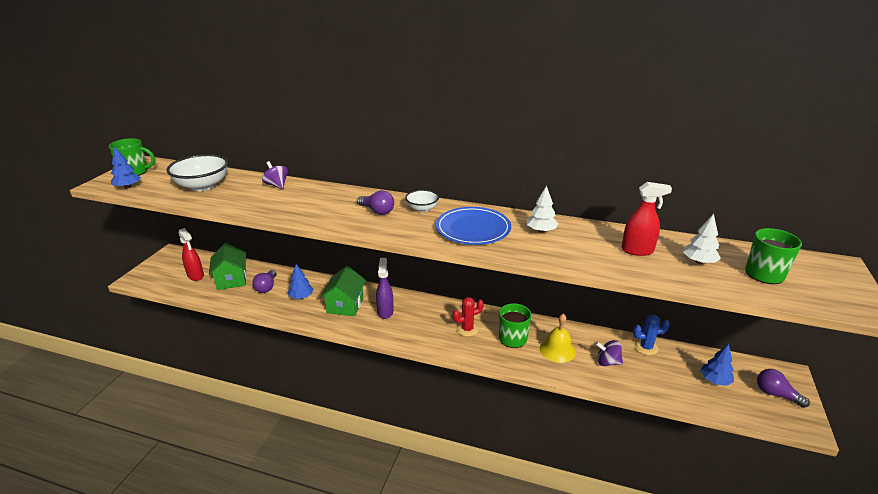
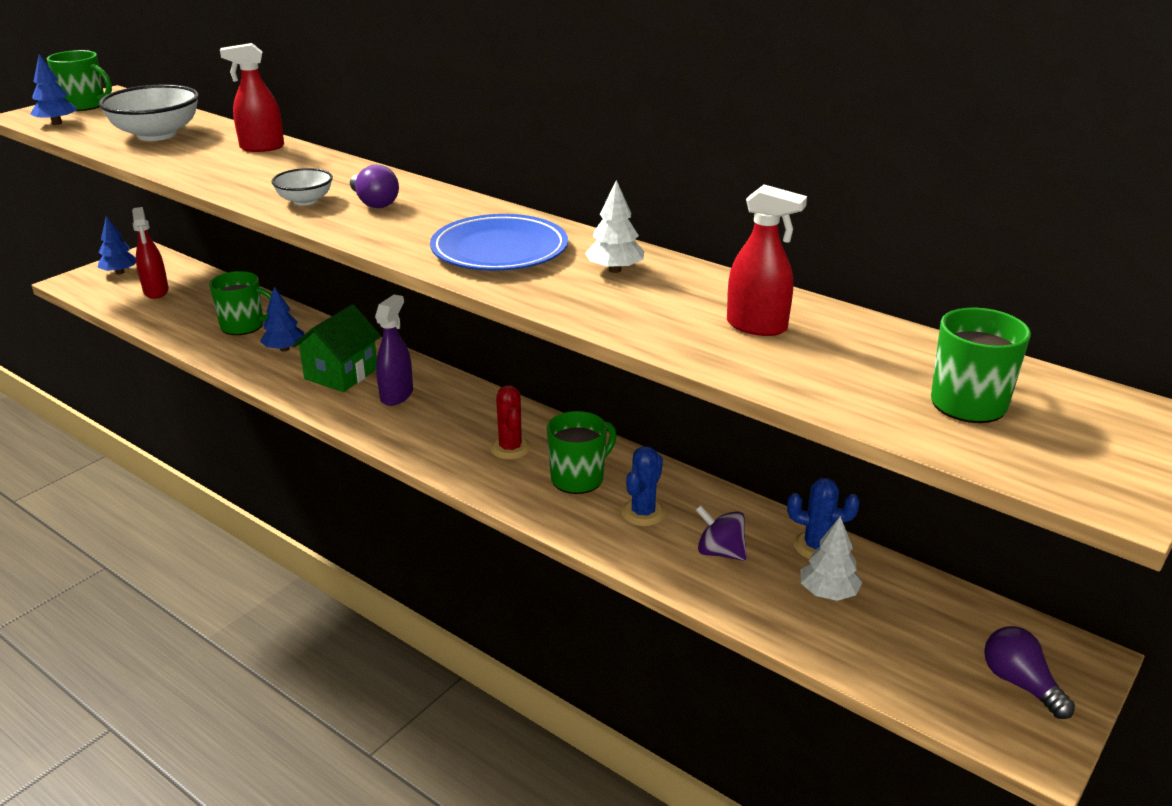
camera: 20 degrees right, 0 degrees up
(232, 280) = (202, 306): green house -> none
(266, 287) = (244, 326): purple light bulb -> green mug
(277, 185) = (261, 147): purple spinning top -> red spray bottle
(422, 209) = (449, 209): white bowl -> white bowl (305, 201)
(467, 329) = (510, 448): red cactus -> red cactus turned 75 degrees clockwise
(557, 350) = (643, 513): yellow bell -> blue cactus
(699, 262) = (857, 362): white tree -> white tree (828, 592)
(714, 380) = (909, 630): blue tree -> blue tree (120, 272)

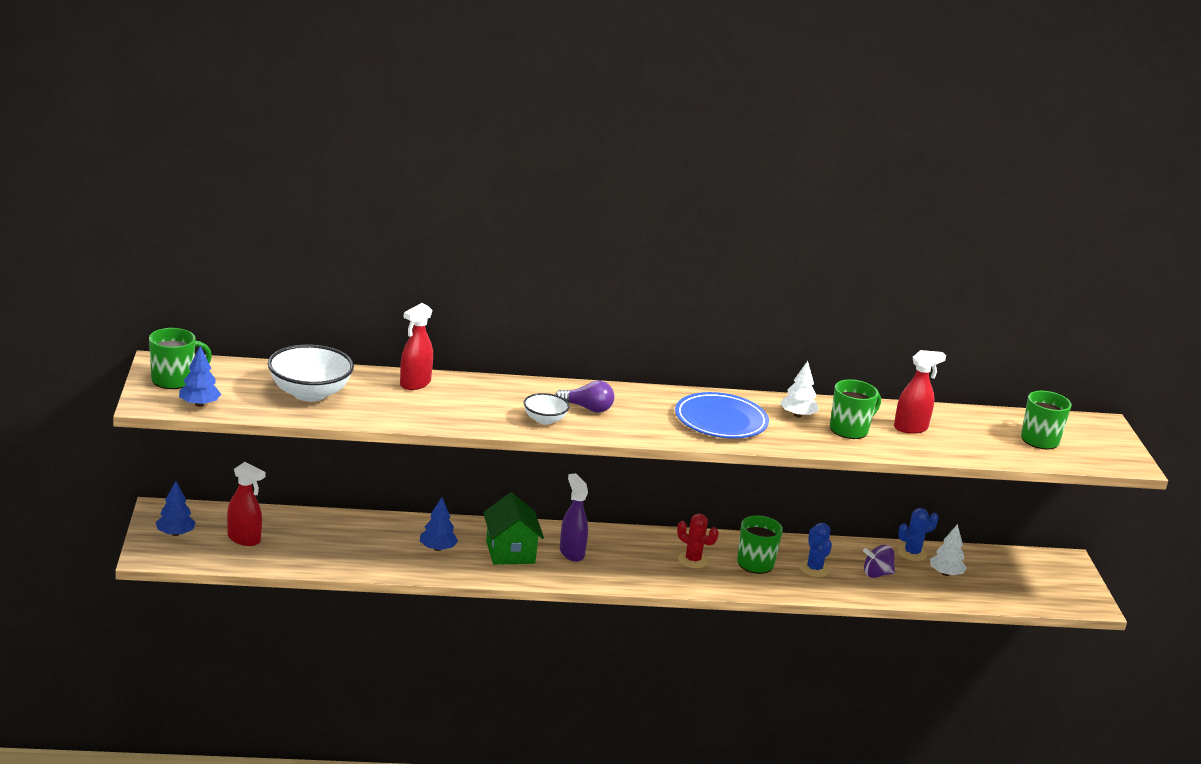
camera: 45 degrees left, 5 degrees down
(244, 326) = (373, 542): green mug -> green mug (850, 430)
(1020, 683) = (1059, 581): purple light bulb -> none

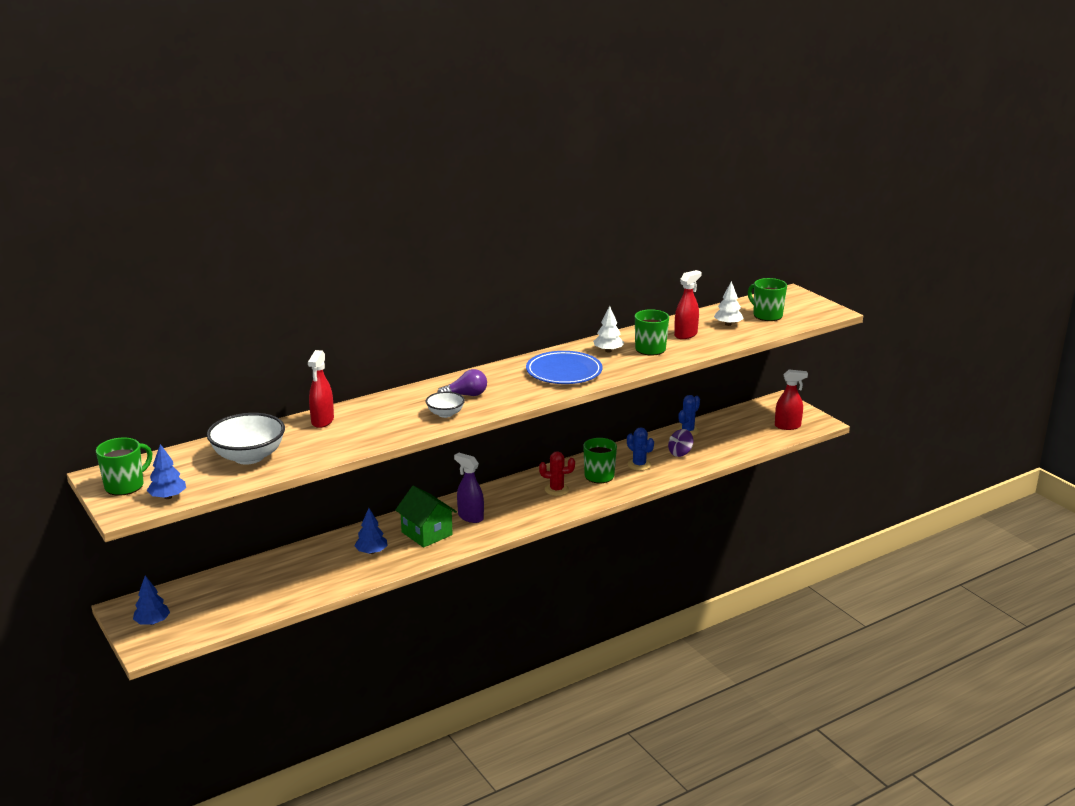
camera: 25 degrees left, 0 degrees up
(244, 539) = (214, 604): red spray bottle -> red spray bottle (787, 426)
(945, 574) = (720, 436): white tree -> white tree (728, 324)

